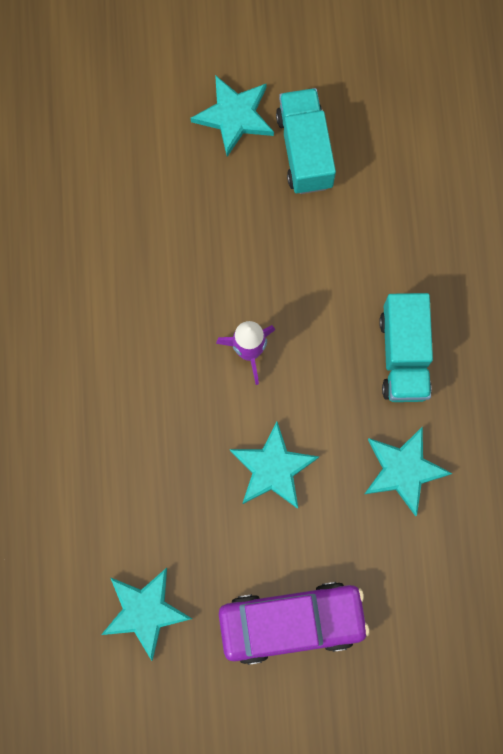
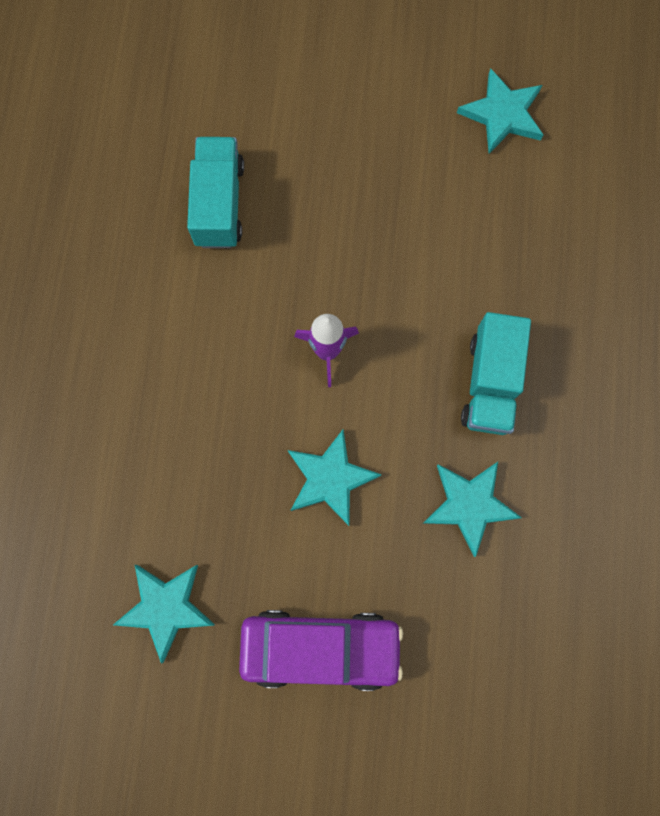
camera: 10 degrees right, 0 degrees up
(234, 116) = (356, 108): turquoise star -> turquoise star (502, 114)
(304, 150) = (422, 155): turquoise truck -> turquoise truck (219, 204)

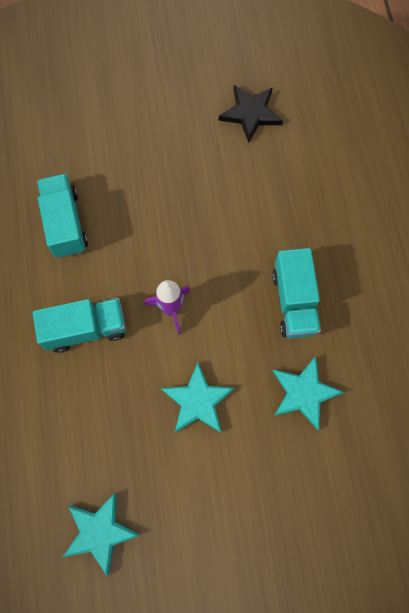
camera: 15 degrees left, 5 degrees down
(211, 349) = (86, 329): none -> turquoise truck
(320, 648) = (224, 530): purple car -> none
(502, 114) = (250, 113): turquoise star -> black star

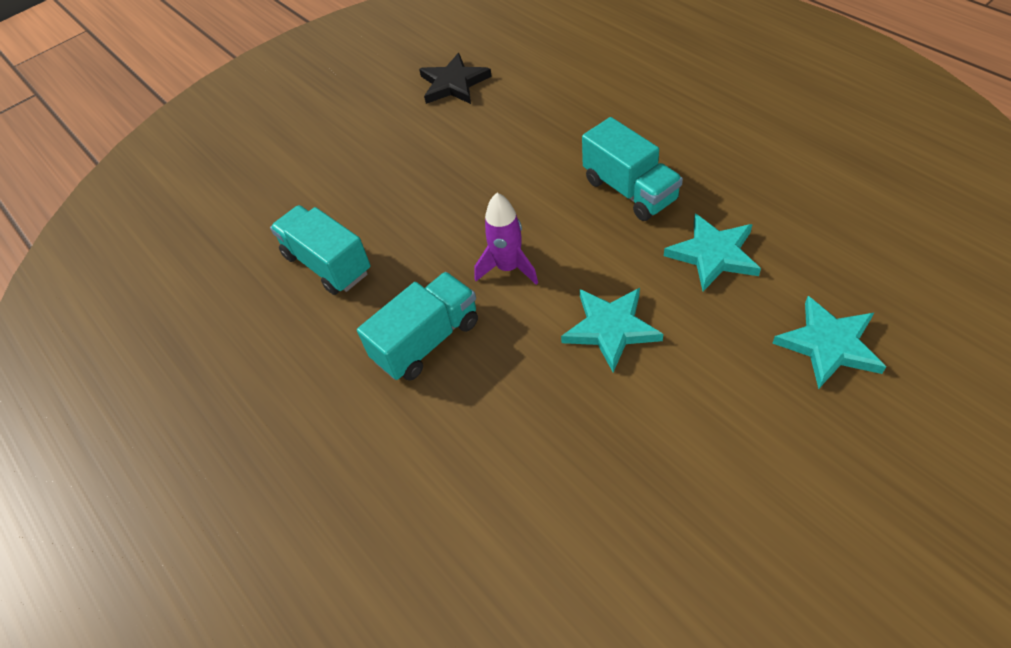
camera: 25 degrees left, 20 degrees down
(100, 532) = (615, 531): turquoise star -> turquoise star (829, 345)

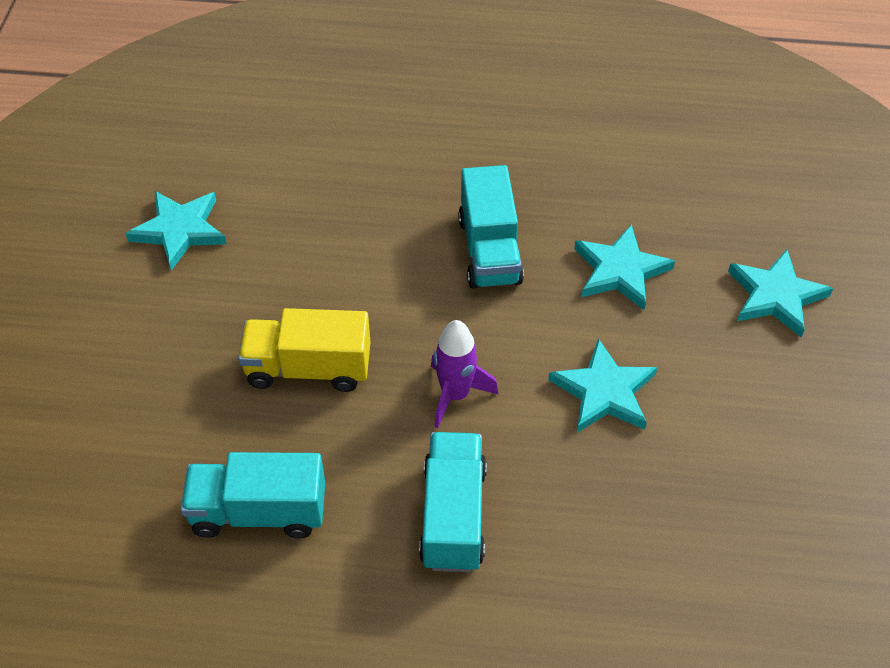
camera: 50 degrees left, 0 degrees up
(439, 200) = (308, 368): none -> yellow truck
(453, 84) = (179, 230): black star -> turquoise star
(629, 190) = (489, 250): turquoise truck -> turquoise truck turned 75 degrees clockwise

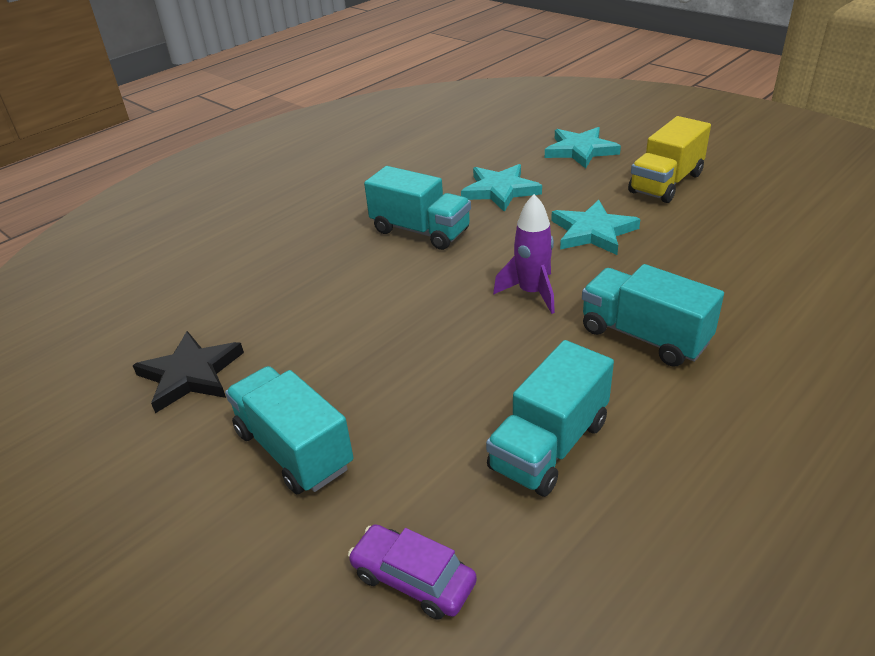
camera: 50 degrees left, 15 degrees down
(78, 496) = (413, 579): none -> purple car
(147, 350) = (294, 449): none -> turquoise truck
(179, 230) = (191, 375): turquoise star -> black star
(308, 368) = (427, 356): yellow truck -> yellow truck (666, 183)

